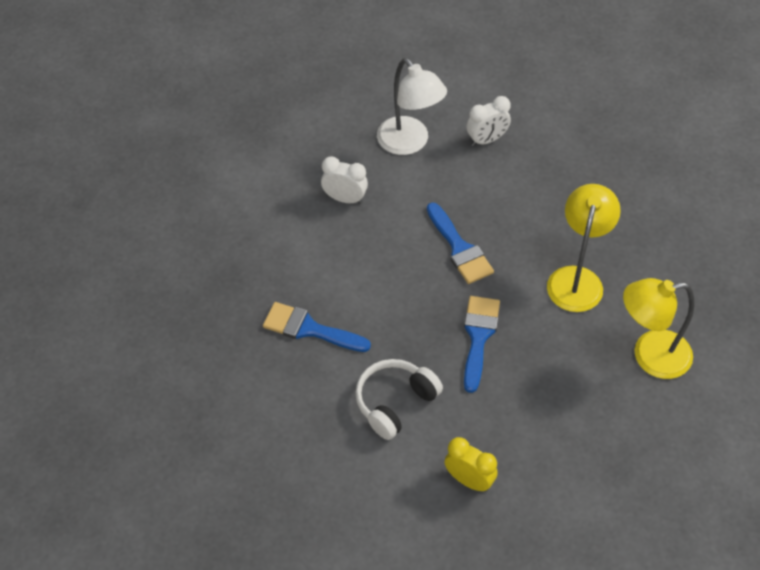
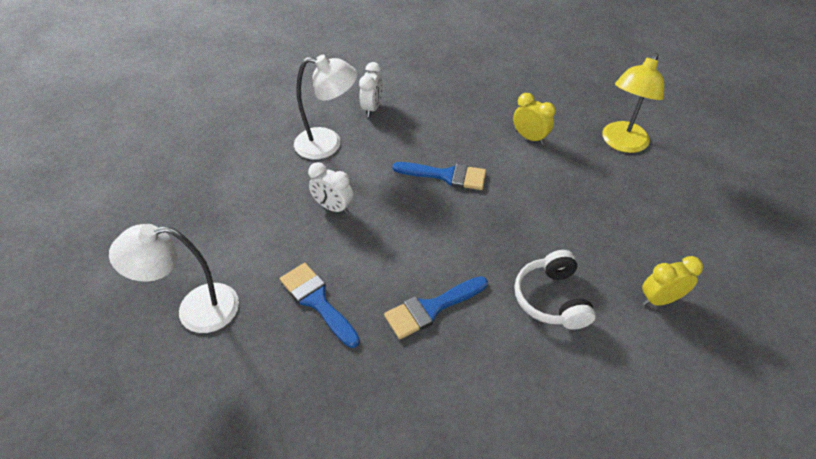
camera: 50 degrees left, 5 degrees down
(176, 192) = (195, 309): none -> white lamp
(345, 199) = (333, 207): white clock -> white clock turned 120 degrees counterclockwise
(478, 336) = (532, 213): blue brush -> blue brush (317, 301)
(577, 279) = (529, 137): yellow lamp -> yellow clock

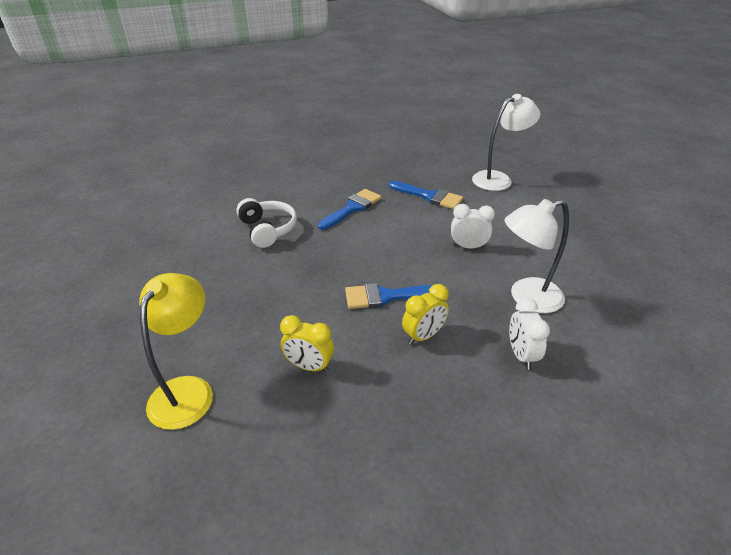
camera: 160 degrees right, 10 degrees down
(660, 299) = (182, 246): yellow clock -> yellow clock (423, 336)

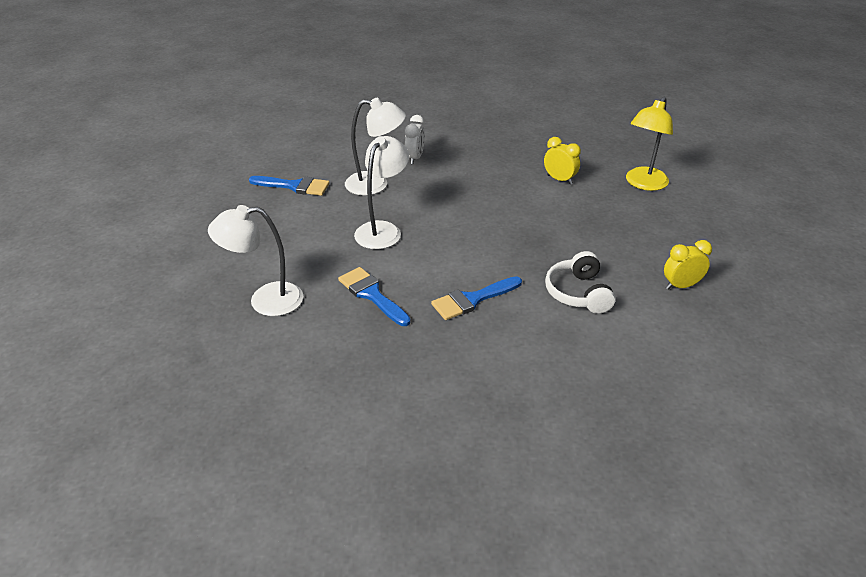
camera: 160 degrees left, 0 degrees up
(386, 296) = (484, 207): blue brush -> blue brush (295, 186)
(423, 336) = (472, 179): yellow clock -> yellow clock (681, 286)
(468, 247) = (382, 230): white clock -> white lamp

